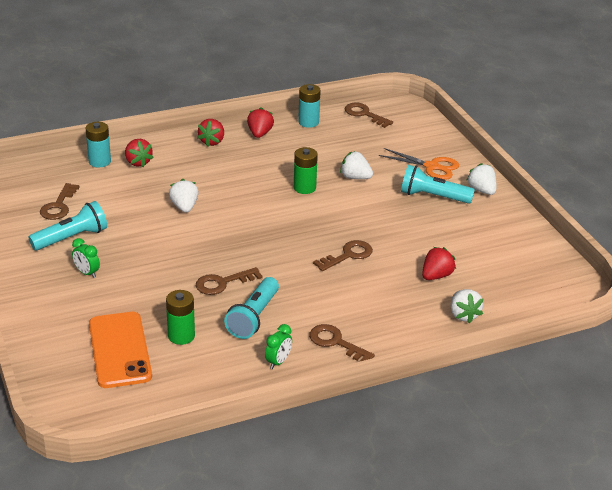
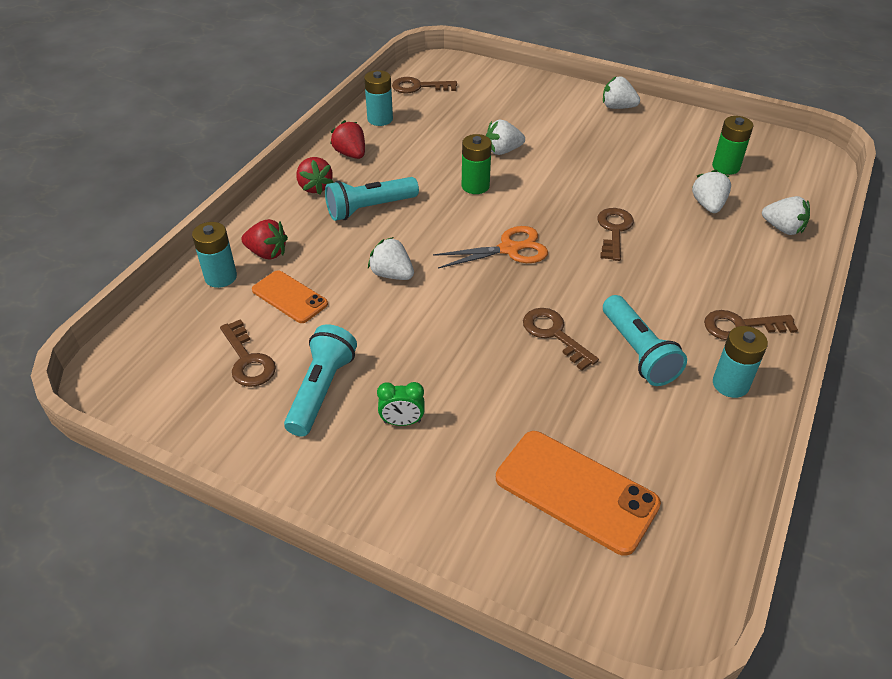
camera: 40 degrees left, 10 degrees up
(118, 189) = (289, 297): none -> orange phone
(181, 336) = (607, 424): green battery -> green battery (726, 167)
(222, 283) = (554, 334): brown key -> brown key turned 120 degrees clockwise
(278, 362) = (730, 384): green clock -> turquoise battery
(432, 167) = (548, 107): orange scissors -> orange scissors (509, 249)
(433, 196) = (591, 133): turquoise flashlight -> turquoise flashlight (369, 208)
(436, 276) = (708, 205): red strawberry -> white strawberry

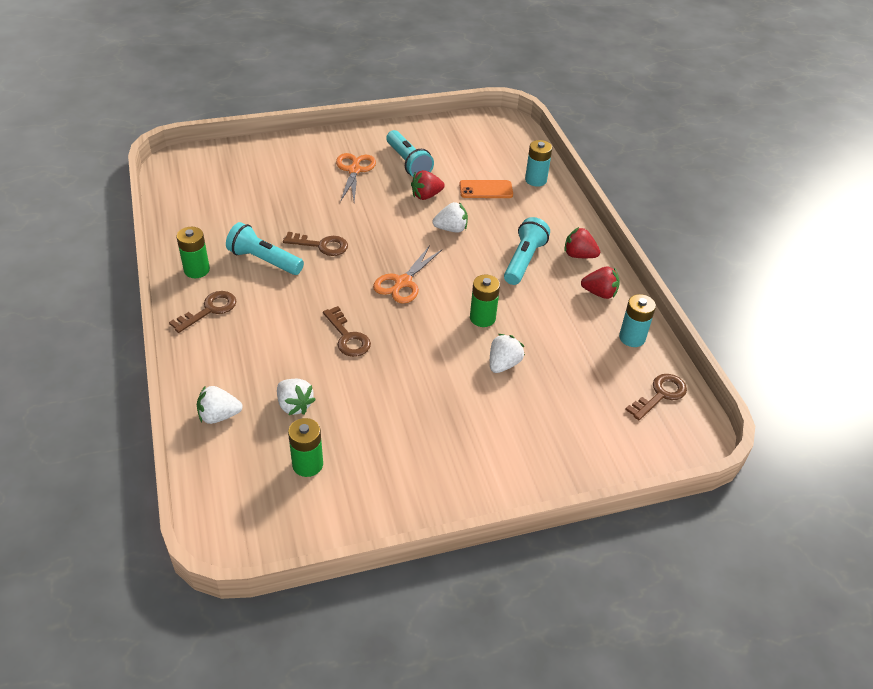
camera: 135 degrees right, 0 degrees up
(248, 360) = (459, 156): brown key -> none
(267, 253) = (535, 203): red strawberry -> red strawberry (426, 195)
(402, 422) = (354, 170): green clock -> orange scissors
(576, 491) = (246, 184): orange phone -> none
(617, 107) = (468, 488): white strawberry -> none
(730, 384) = (197, 270): turquoise battery -> green battery

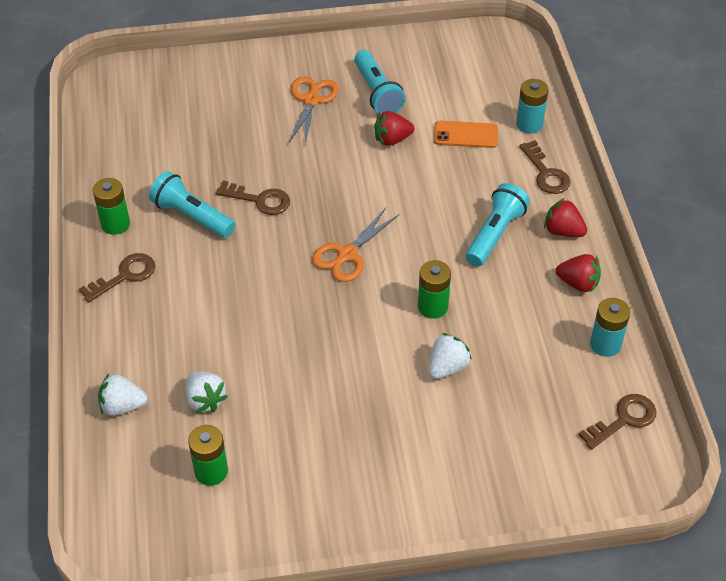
camera: 10 degrees right, 5 degrees up
(347, 337) = (274, 320): brown key -> brown key (546, 173)
(451, 229) = (415, 187): white strawberry -> none

